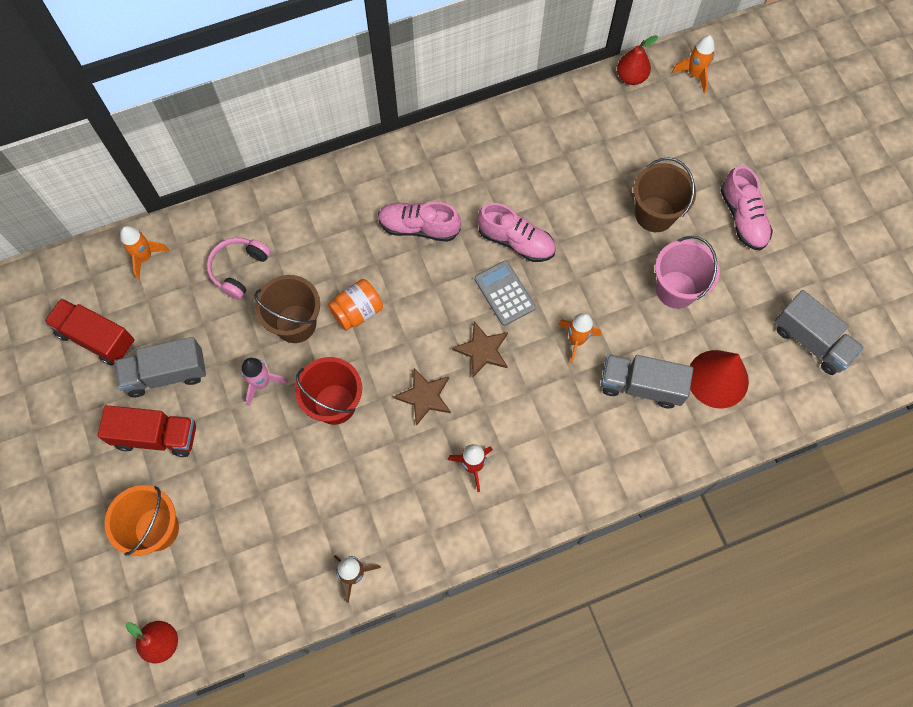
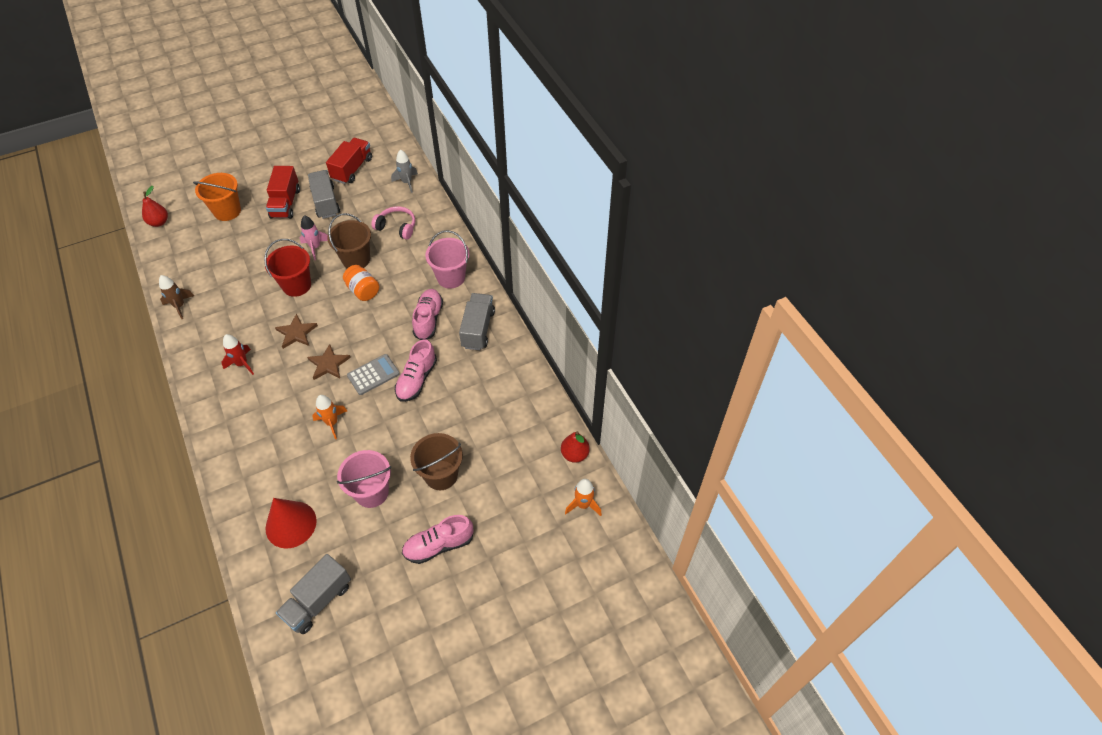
camera: 85 degrees right, 15 degrees down
(145, 257) = (407, 182): orange rocket -> grey rocket
(348, 199) = (451, 277): none -> pink bucket
(641, 385) = (290, 468): grey truck -> grey truck (478, 329)

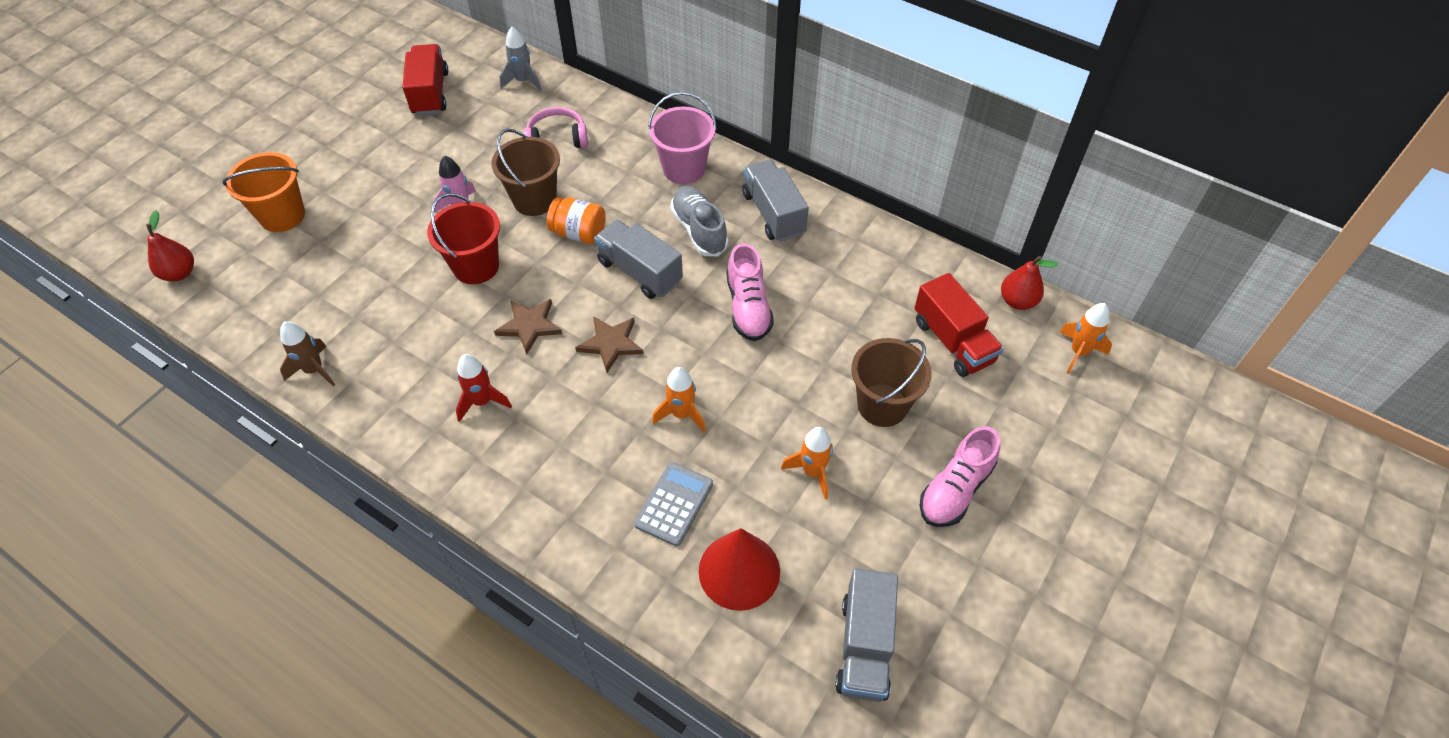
camera: 30 degrees left, 0 degrees up
(285, 203) = (367, 171): red truck -> red truck (953, 341)
(326, 202) = (427, 147): grey truck -> grey truck (640, 272)
(371, 492) = (812, 472): pink bucket -> orange rocket
(373, 375) = (685, 328): grey calculator -> grey calculator (674, 504)
(428, 319) = (699, 230): pink shoe -> grey shoe

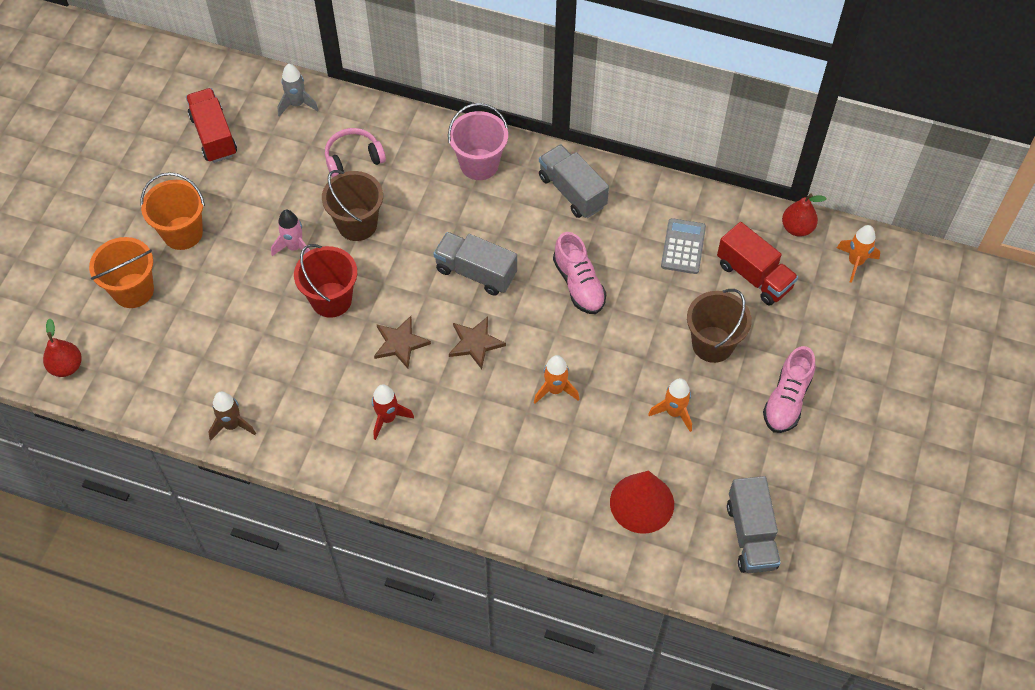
camera: 15 degrees left, 5 degrees up
(357, 173) = (182, 233): none -> orange bucket
(579, 233) = (409, 248): orange jar -> none
(674, 504) = (574, 464): grey calculator -> grey calculator (683, 246)
(699, 230) = (513, 221): grey shoe -> none

